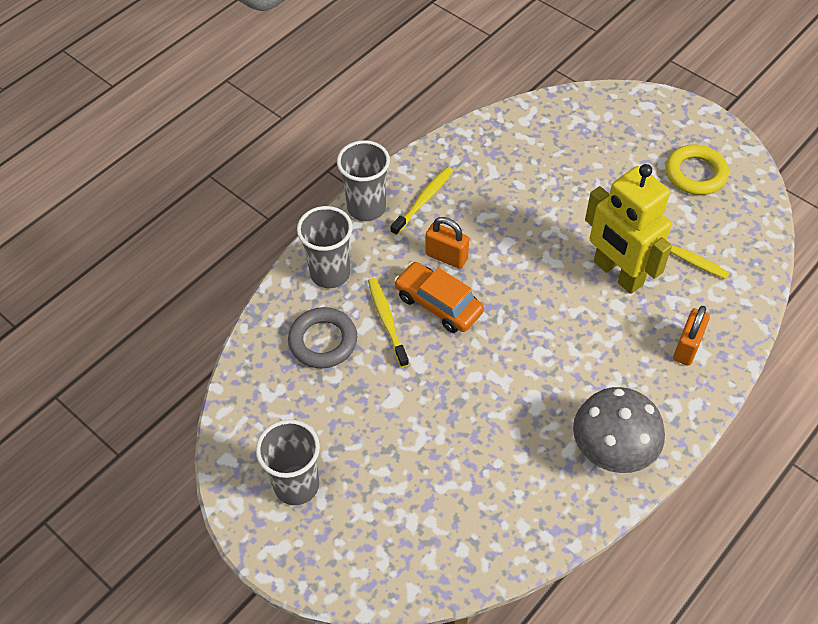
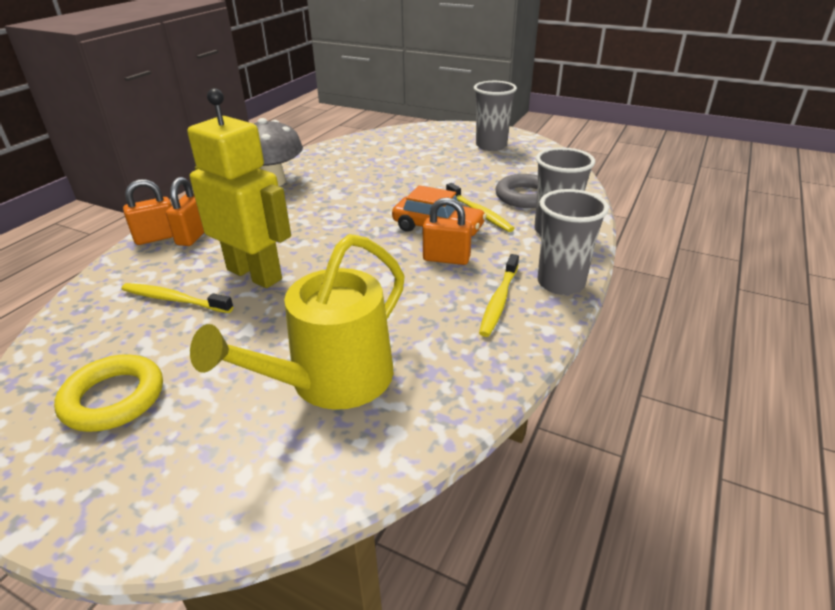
camera: 165 degrees right, 20 degrees down
(558, 159) = (332, 380): none -> yellow watering can
(724, 353) = (157, 237): none -> orange padlock

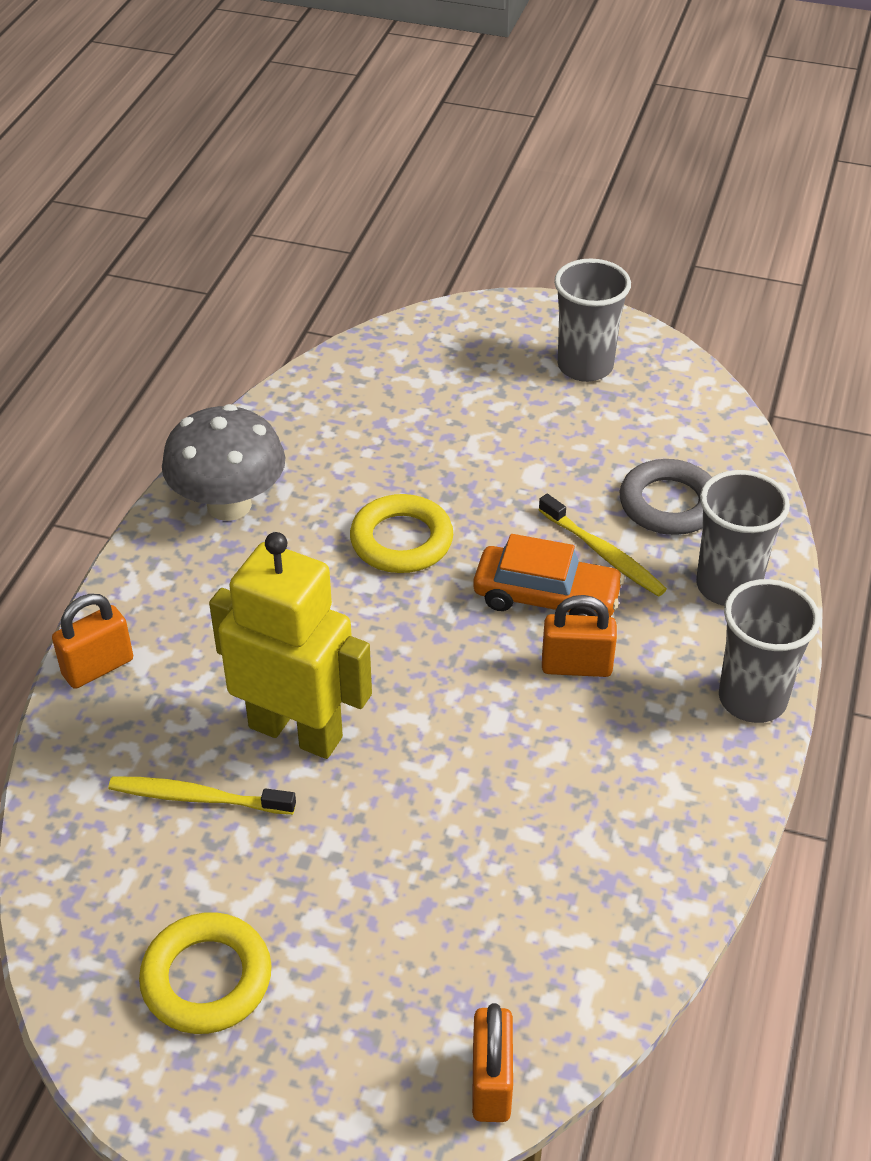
camera: 10 degrees left, 10 degrees up
(193, 236) = (156, 657): orange padlock -> orange padlock (491, 1083)
(332, 380) = (484, 912): yellow watering can -> none
(361, 200) = (401, 540): none -> yellow ring
(499, 300) = (671, 743): yellow toothbrush -> none

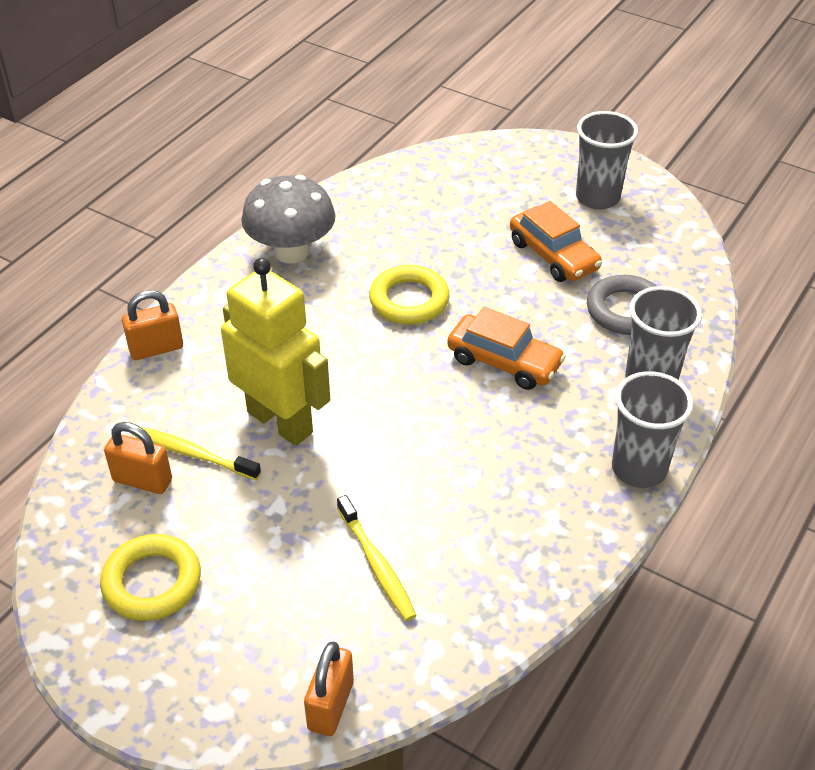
camera: 15 degrees right, 0 degrees up
(558, 450) = (553, 255): none -> orange car
(576, 666) = (508, 417): orange padlock -> orange padlock (142, 480)
(603, 553) = (560, 337): yellow toothbrush -> yellow toothbrush (376, 564)

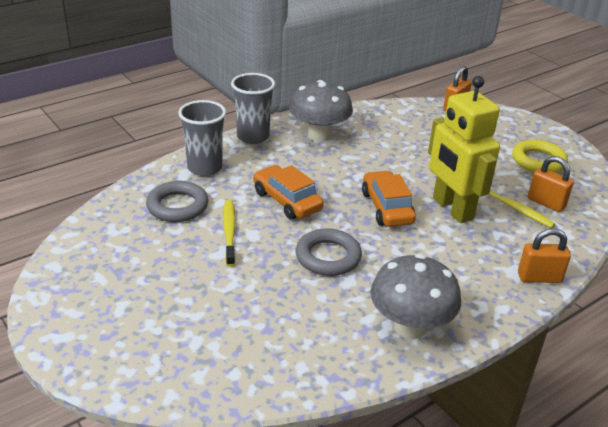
camera: 160 degrees left, 10 degrees down
(376, 564) = (416, 139): yellow toothbrush -> yellow toothbrush (229, 232)
(409, 300) = (328, 257): yellow ring -> grey ring
(542, 512) = (319, 135): none -> grey mushroom
(553, 255) = (190, 257): orange car -> orange car (387, 208)
(597, 197) = (103, 294): grey cup -> none

